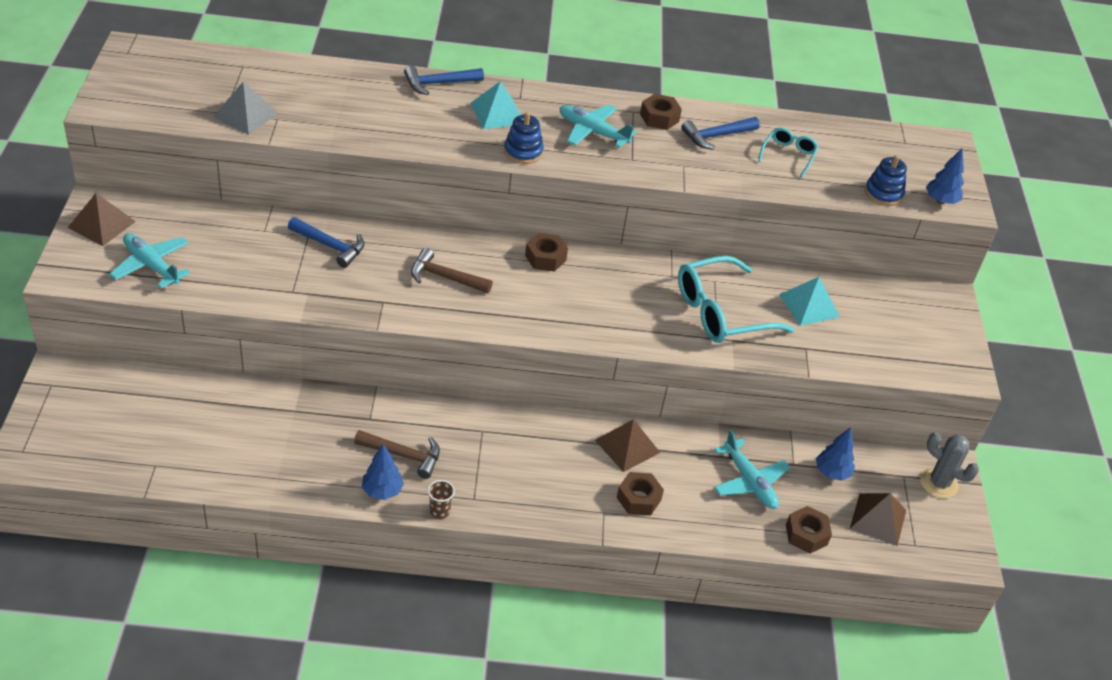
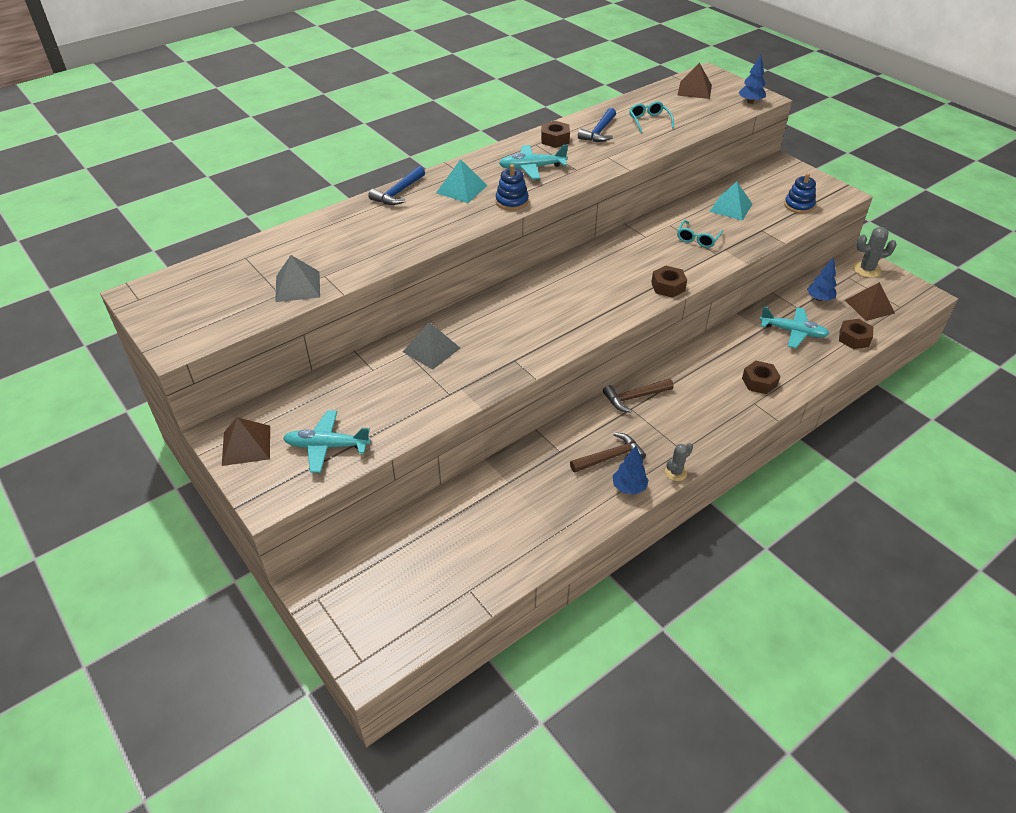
camera: 35 degrees left, 0 degrees up
(330, 246) = (431, 350): blue hammer -> grey pyramid
(439, 511) = (676, 472): brown cup -> grey cactus
(445, 277) = (529, 320): brown hammer -> brown hammer (634, 397)
(545, 258) = (567, 271): brown nut -> brown nut (668, 286)
(627, 446) = (714, 358): brown pyramid -> brown pyramid (694, 90)
(721, 312) = (697, 239): turquoise glasses -> turquoise glasses, size x0.51
(883, 193) = (721, 113): blue stacking toy -> blue stacking toy (799, 205)

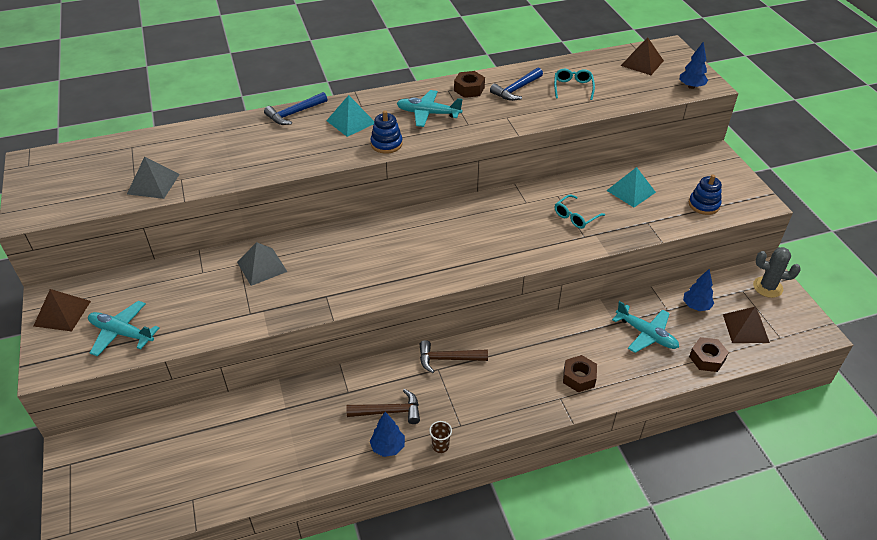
camera: 20 degrees right, 0 degrees up
(668, 286) = (514, 259): brown nut -> none
(676, 472) = (440, 446): grey cactus -> brown cup

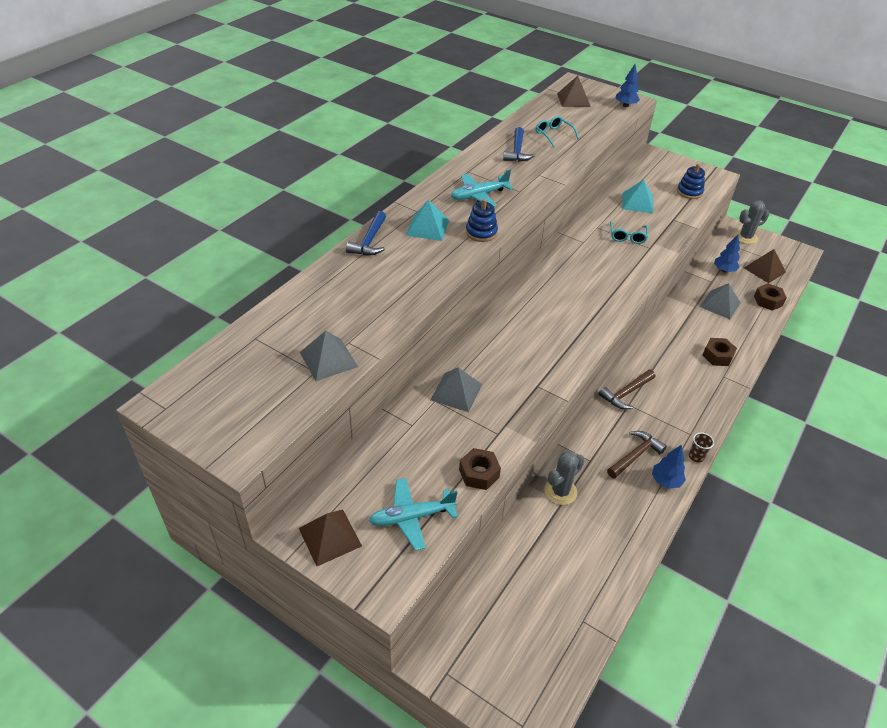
camera: 40 degrees left, 0 degrees up
(295, 399) = (560, 491): none -> grey cactus
(469, 89) = (483, 164): brown nut -> brown nut (479, 473)
(646, 334) = (720, 304): turquoise plane -> grey pyramid

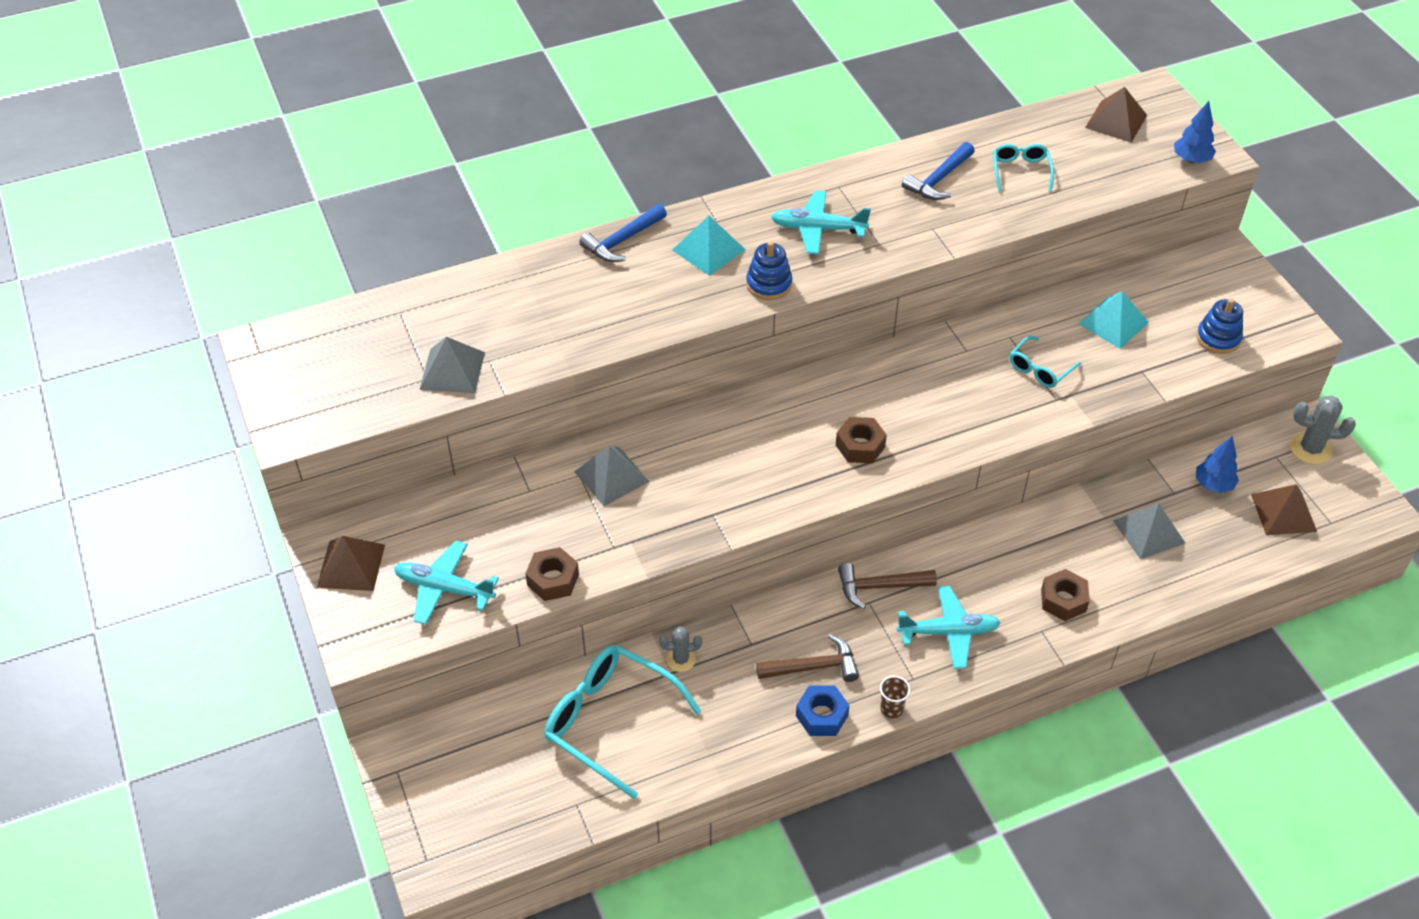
camera: 35 degrees right, 5 degrees up
(554, 553) = (610, 721): none -> turquoise glasses
(560, 491) = (681, 659): grey cactus -> grey cactus, size x0.64
(666, 481) = (821, 716): blue tree -> blue nut
(682, 400) = (949, 632): none -> turquoise plane
(768, 301) = (1234, 560): brown nut -> brown nut (860, 446)

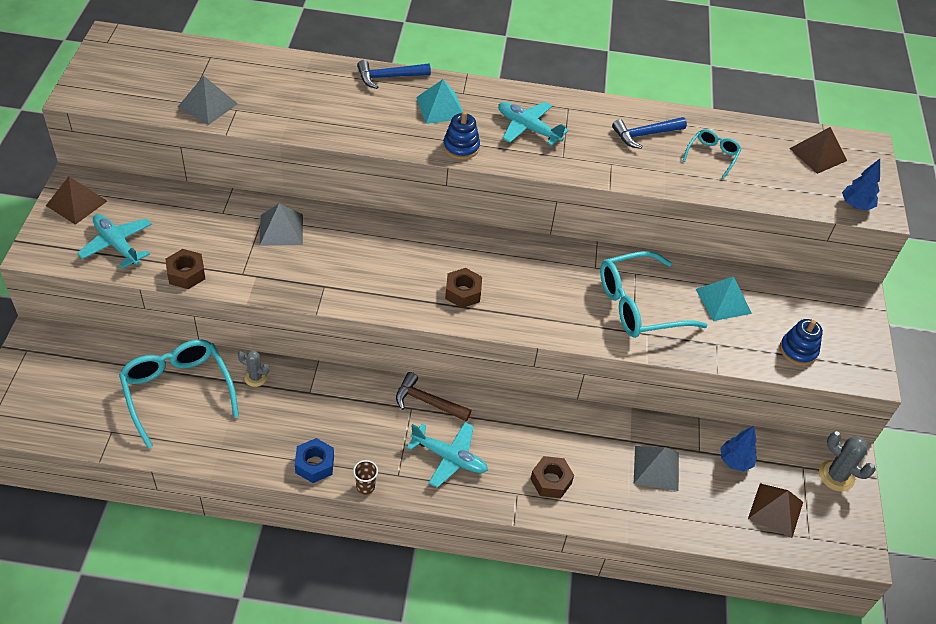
camera: 25 degrees right, 0 degrees up
(813, 667) = (337, 429): brown hammer -> none
(1040, 369) = (639, 305): turquoise glasses -> turquoise glasses, size x1.95

